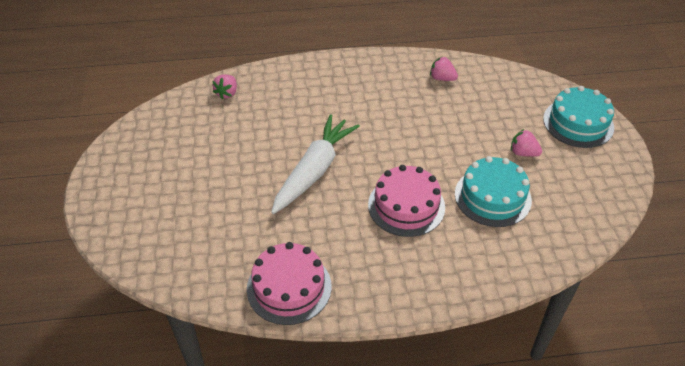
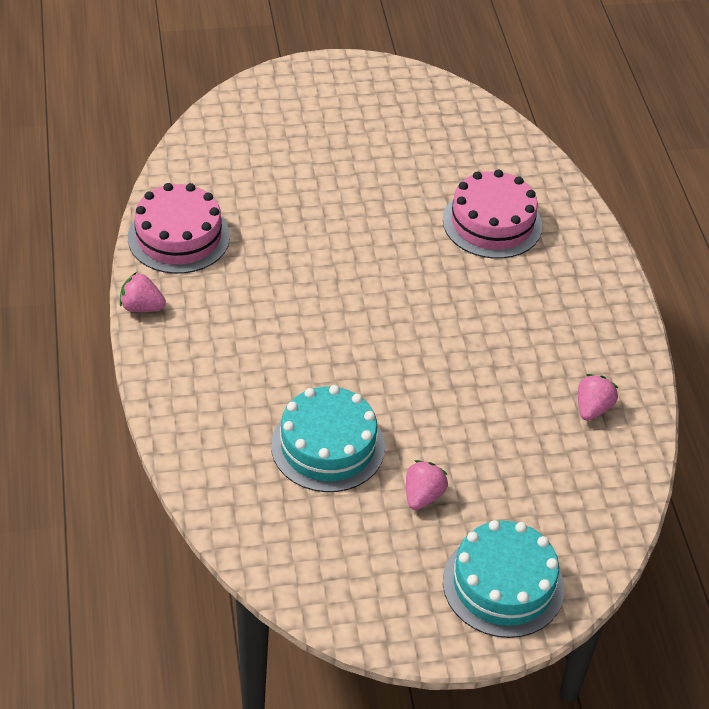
camera: 85 degrees right, 0 degrees up
(227, 93) = (516, 165): pink strawberry -> pink strawberry (142, 307)
(314, 170) = (370, 256): white carrot -> none
(406, 206) = (308, 348): pink cake -> pink cake (492, 223)

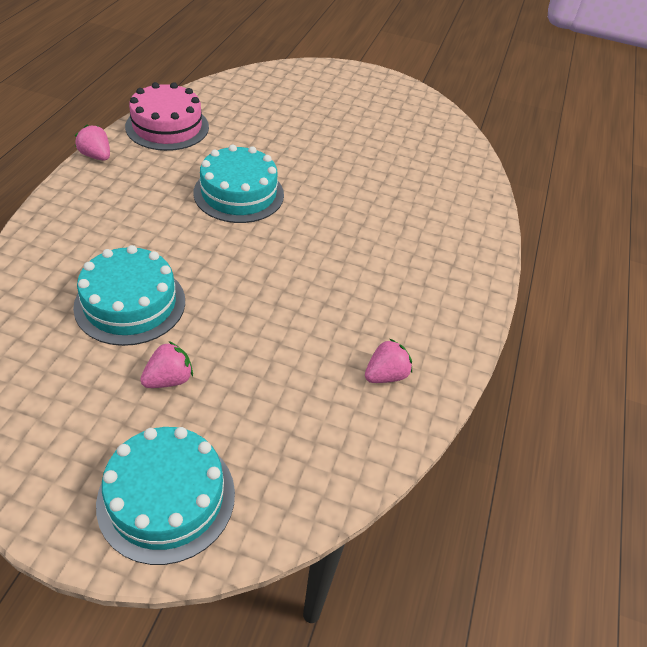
camera: 25 degrees right, 0 degrees up
(323, 286) = (239, 193): none -> turquoise cake
(492, 223) = (410, 203): pink cake -> none

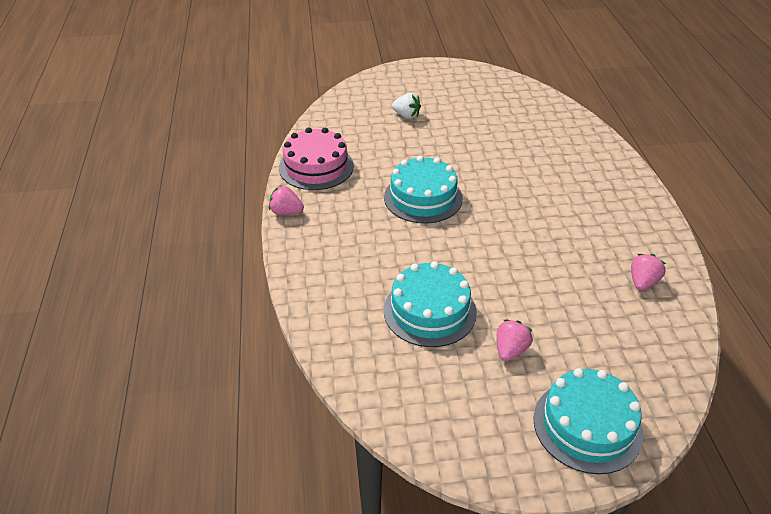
camera: 20 degrees left, 5 degrees down
(303, 112) = (406, 115): none -> white strawberry

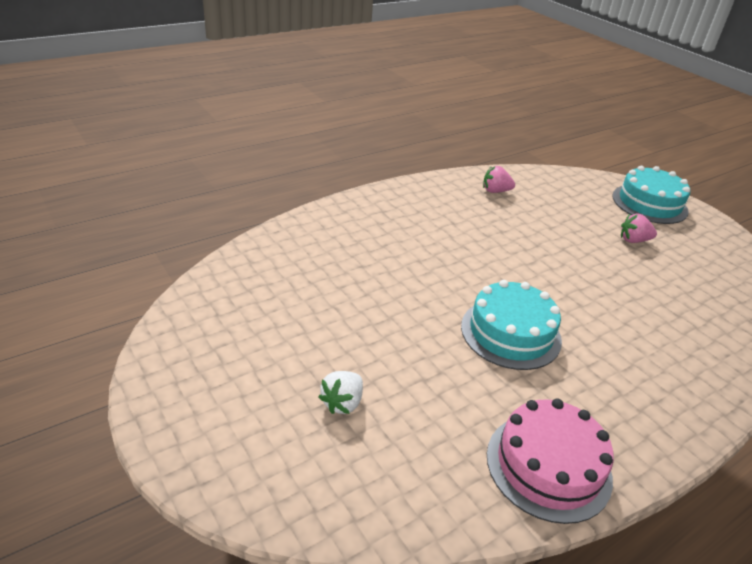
camera: 120 degrees left, 5 degrees down
(286, 212) = (661, 456): pink strawberry -> none
(406, 115) = (342, 403): white strawberry -> white strawberry turned 150 degrees counterclockwise
(429, 311) = (650, 288): turquoise cake -> none

